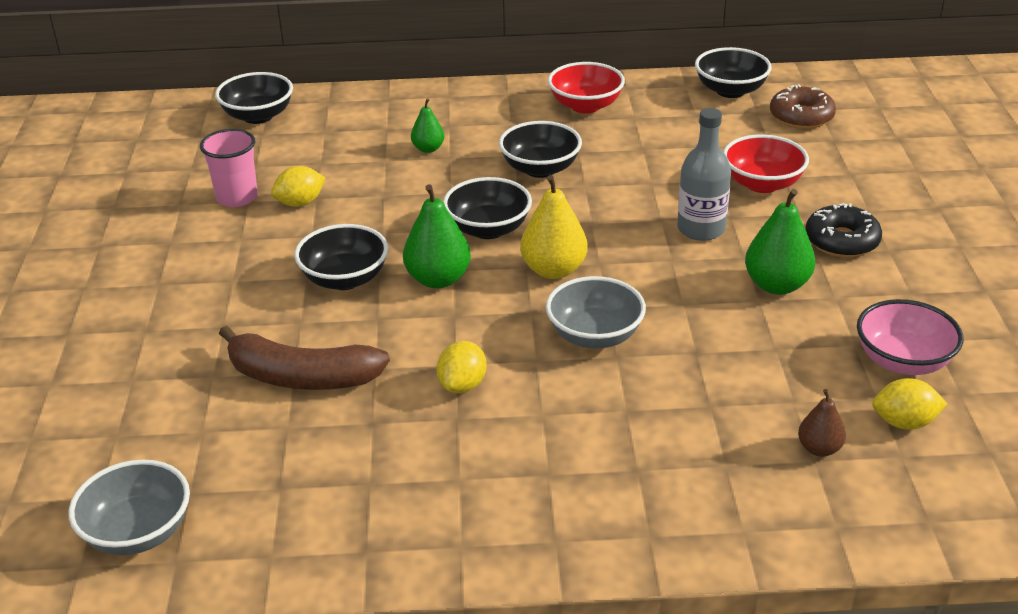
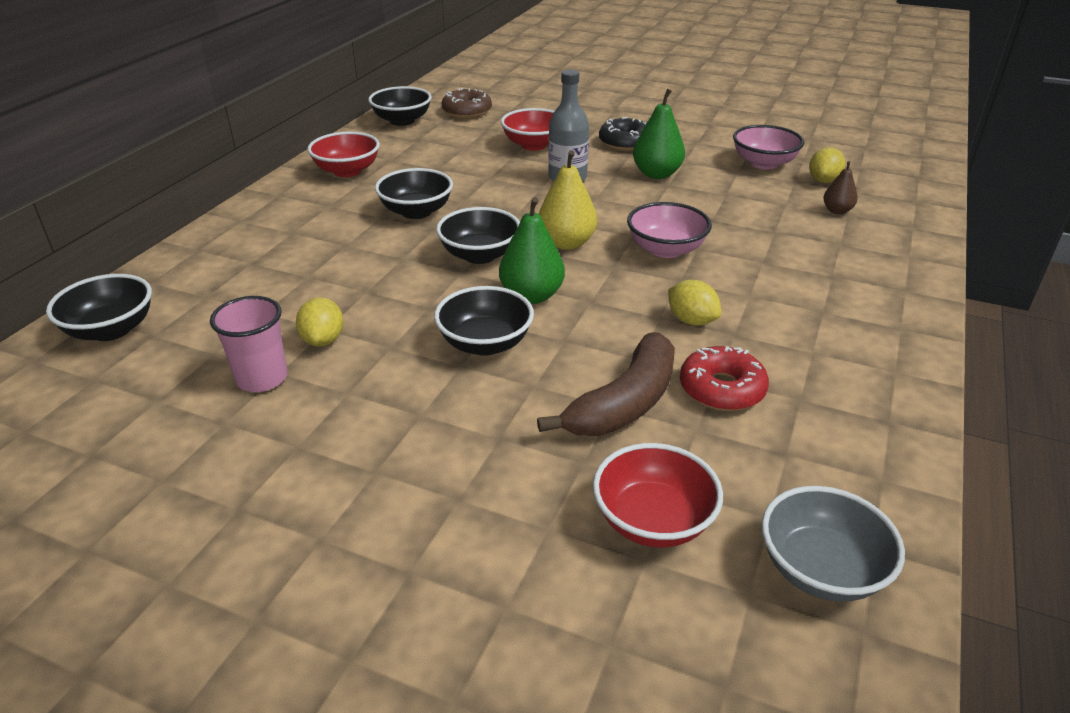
camera: 65 degrees left, 0 degrees up
(159, 429) = (653, 521): none -> red bowl
(356, 429) = (721, 389): none -> red donut
(428, 149) = (317, 251): green pear -> none
(594, 336) = (666, 249): grey bowl -> pink bowl

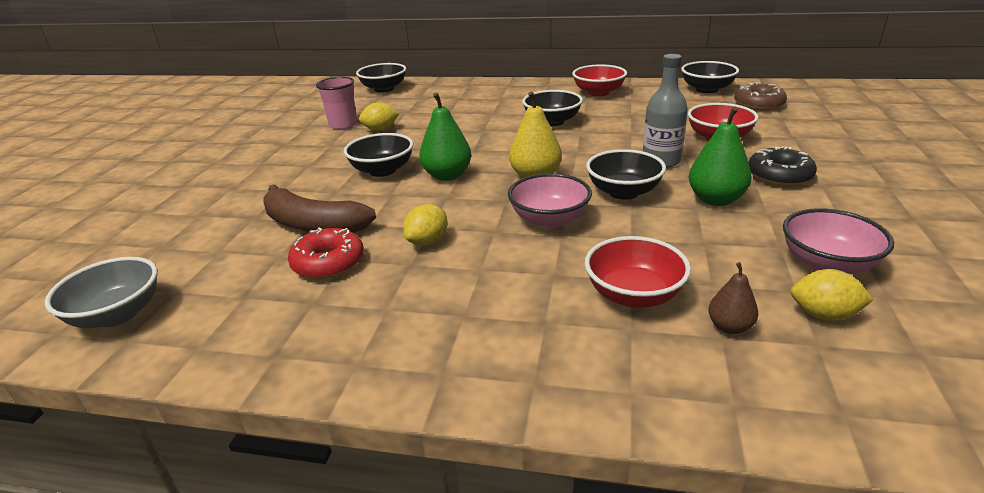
camera: 80 degrees right, 5 degrees down
(480, 255) = (499, 150): black bowl -> black bowl (623, 192)
(653, 521) = (191, 247): red bowl -> red bowl (633, 295)

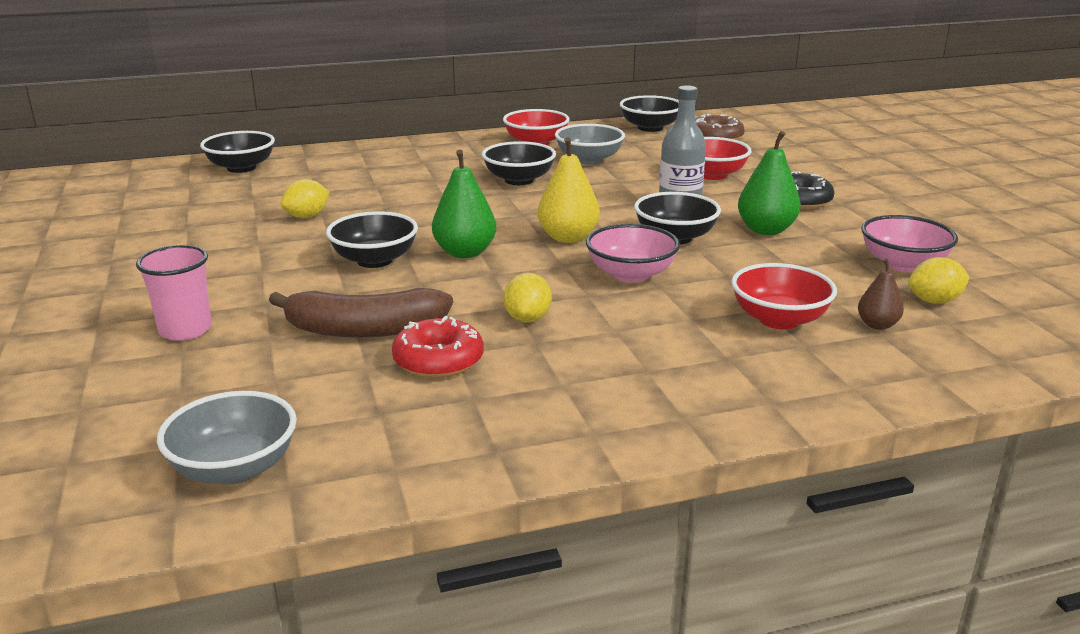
camera: 30 degrees left, 5 degrees down
(343, 125) = (243, 218): pink cup -> pink cup (185, 330)
(625, 111) = (589, 160): none -> grey bowl

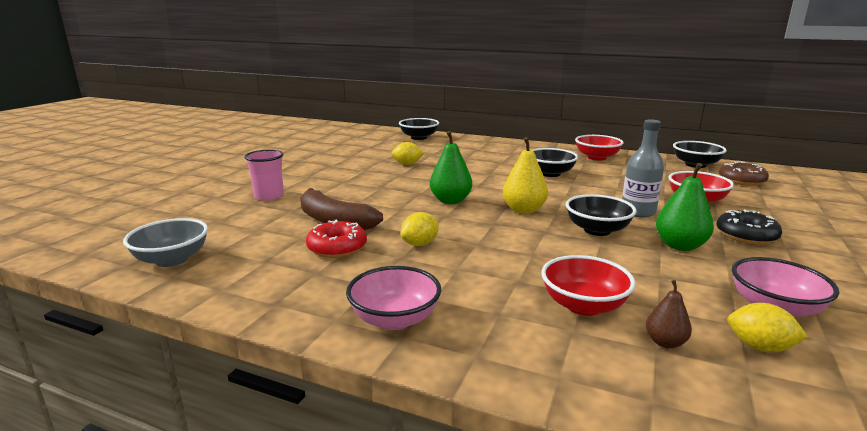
camera: 40 degrees right, 5 degrees down
(374, 260) = (399, 191): black bowl -> none
(589, 160) = (616, 173): grey bowl -> none
(631, 274) = (526, 241): pink bowl -> pink bowl (394, 319)

